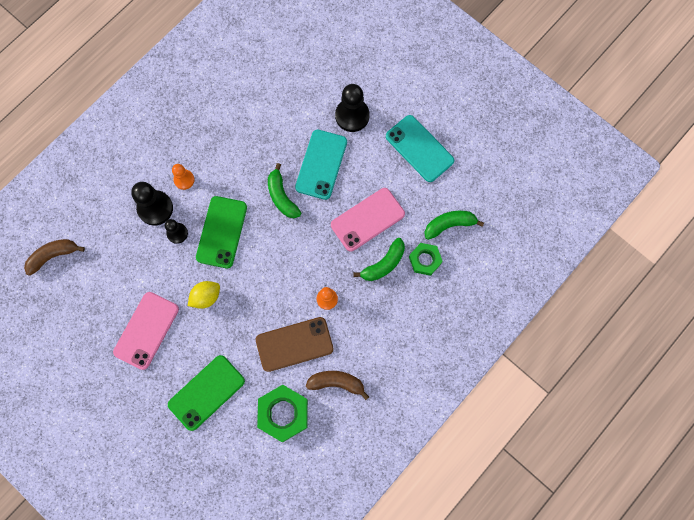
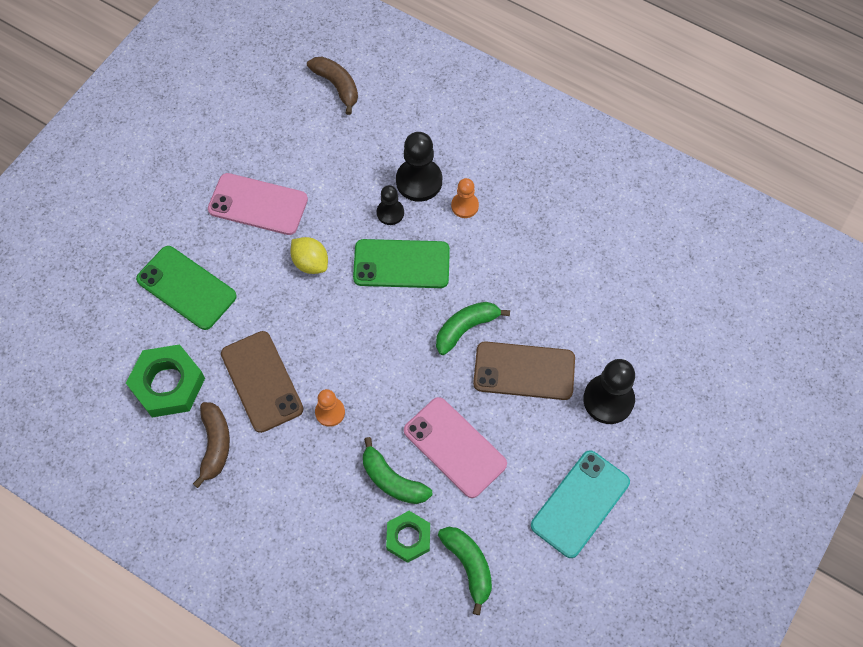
camera: 80 degrees right, 10 degrees down
(321, 164) = (524, 371): turquoise phone -> brown phone

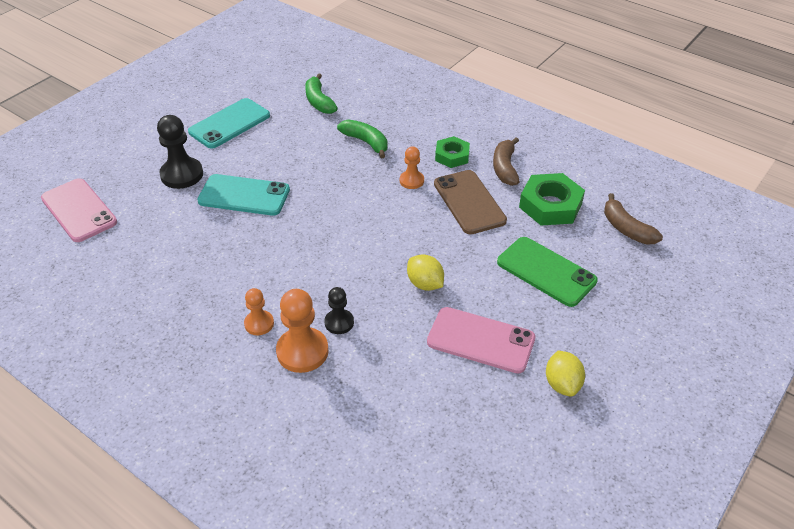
camera: 175 degrees left, 20 degrees down
(190, 168) = (562, 384): none -> yellow lemon
(337, 86) = (385, 474): brown banana -> brown banana (626, 229)
(401, 264) = (335, 277): green phone -> none
(408, 538) = (359, 115): green nut -> green nut (452, 156)
(419, 181) = (302, 351): black pawn -> orange pawn
(455, 447) = (314, 156): pink phone -> pink phone (78, 210)
(465, 328) = (286, 226): green banana -> none
(524, 371) = (244, 195): brown phone -> turquoise phone

